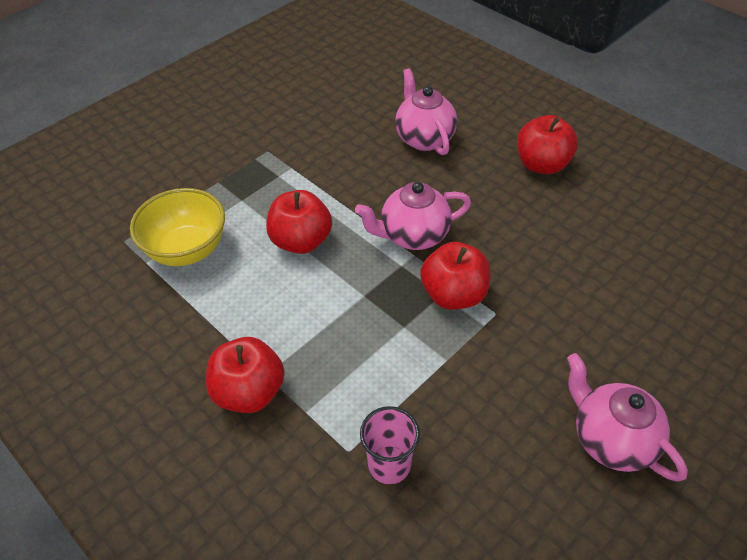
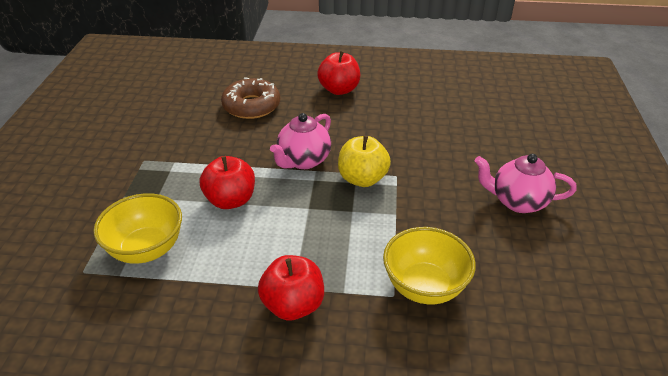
camera: 40 degrees left, 10 degrees down
(389, 464) = (424, 287): pink cup -> yellow bowl
(424, 138) = (251, 106): pink teapot -> brown donut
(453, 295) = (362, 179): red apple -> yellow apple

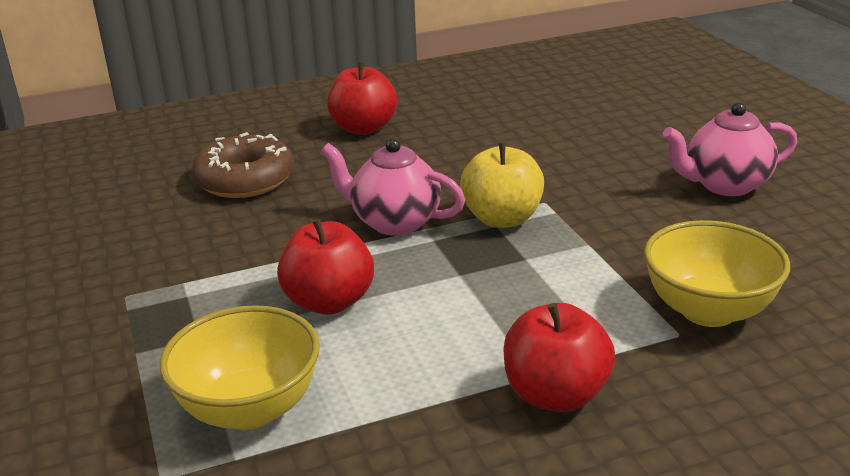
camera: 25 degrees left, 10 degrees down
(303, 160) = (394, 222): pink teapot -> pink teapot turned 105 degrees clockwise

